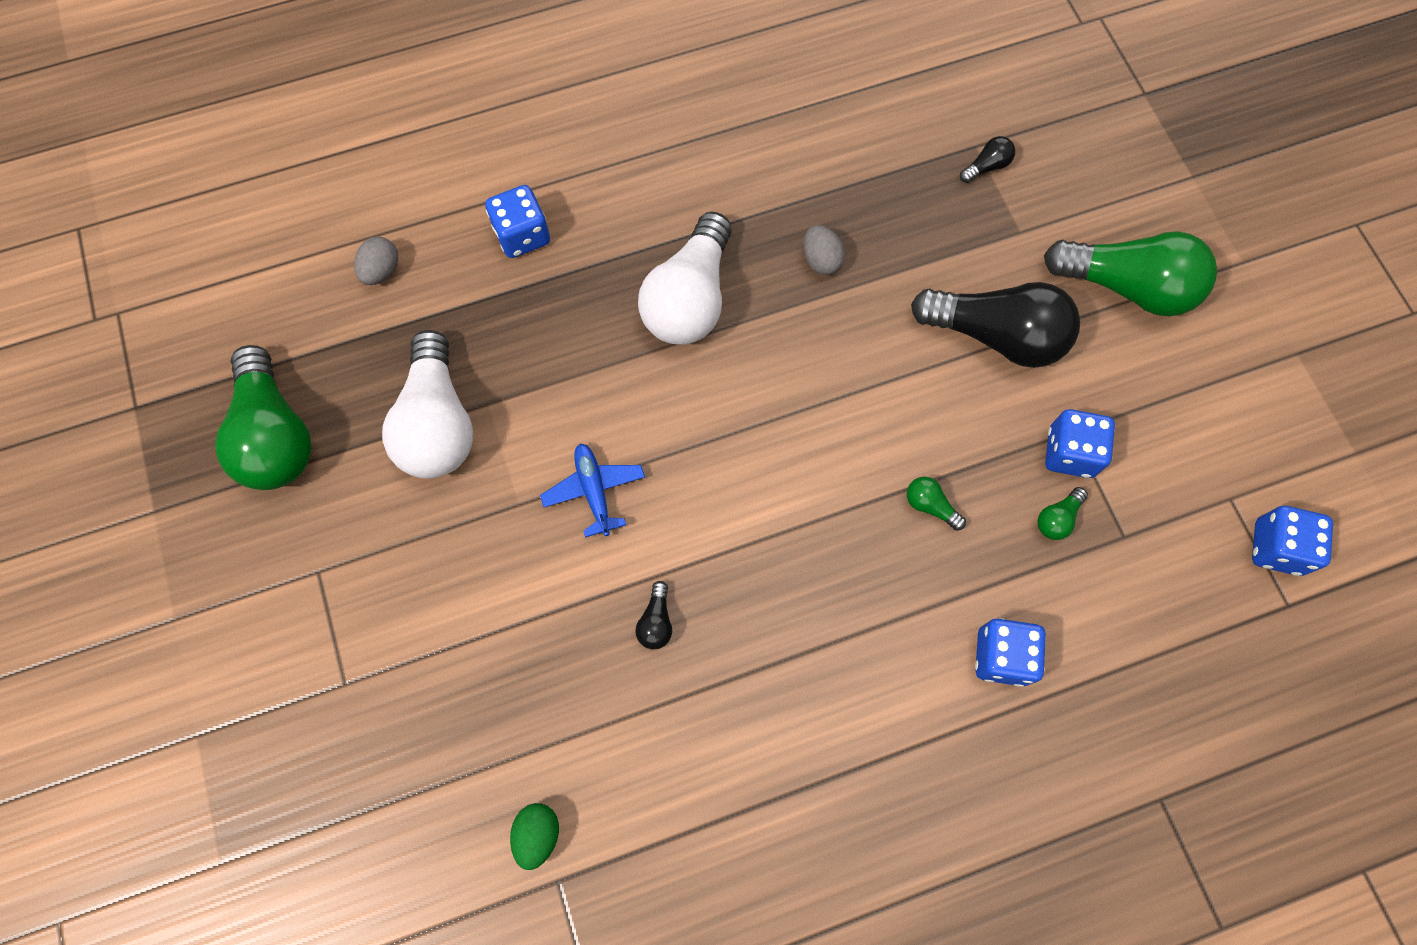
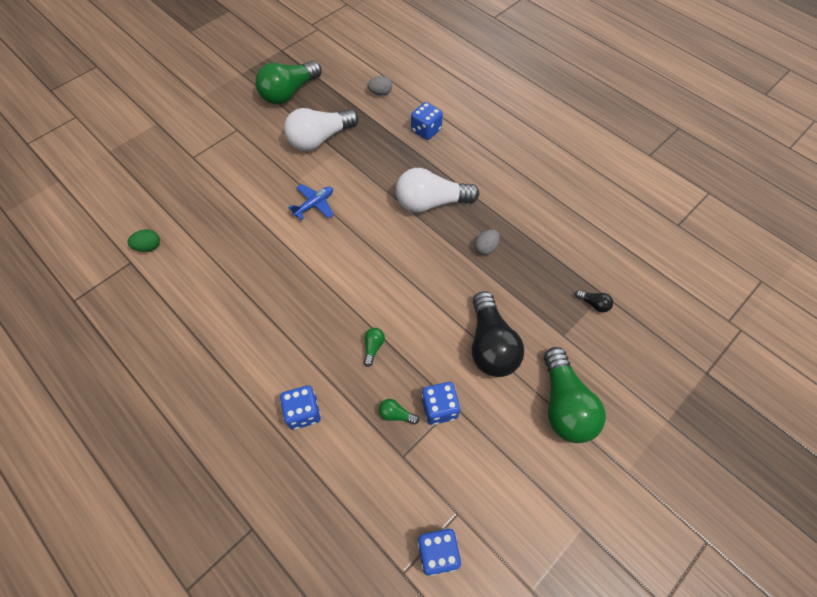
camera: 65 degrees right, 10 degrees down
(656, 622) = (261, 252): black light bulb -> none

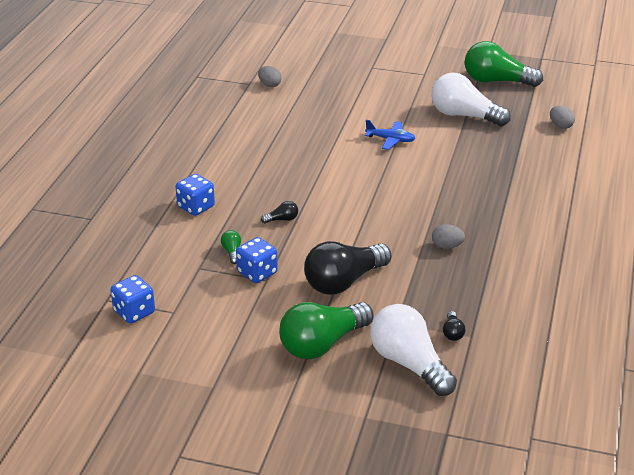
camera: 60 degrees right, 25 degrees down
(148, 247) = (269, 85): green egg -> grey egg
(373, 347) = (282, 219): green light bulb -> black light bulb
(426, 130) = (547, 166): blue dice -> none
(431, 202) = (463, 198): white light bulb -> white light bulb (409, 363)

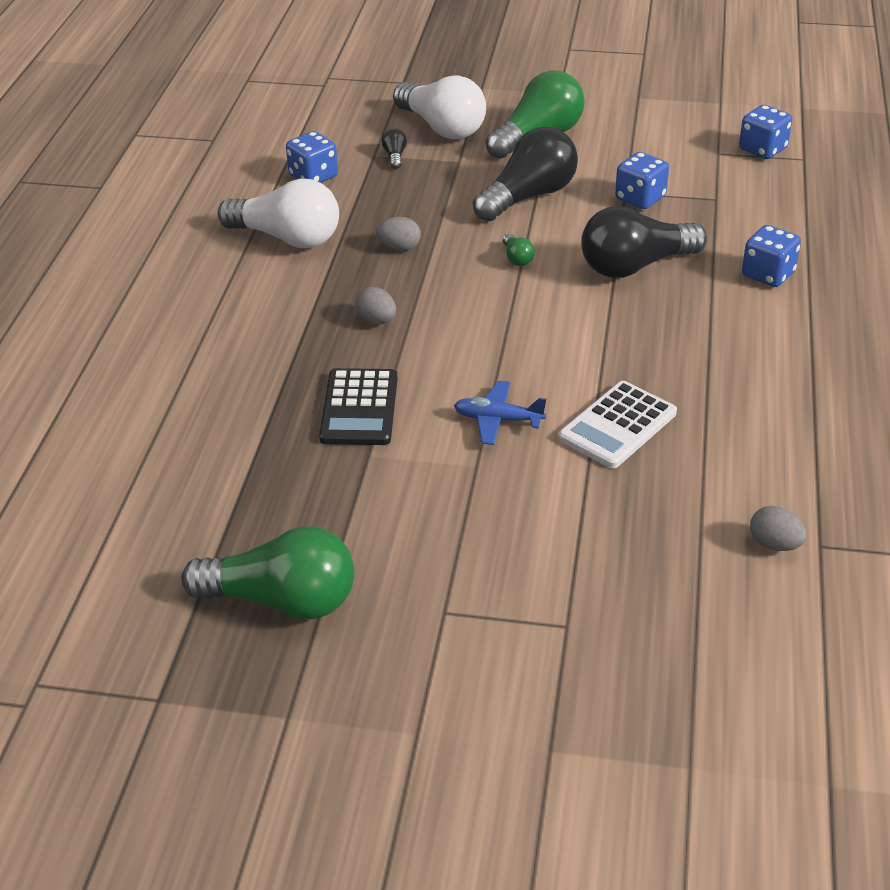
camera: 175 degrees right, 5 degrees up
(232, 252) = (684, 219): green light bulb -> green light bulb (517, 258)
(282, 219) = (635, 266): black light bulb -> black light bulb, size x2.47
(326, 133) = (617, 426): none -> white calculator
(464, 116) = (361, 490): white light bulb -> white light bulb (287, 238)
(468, 150) = (359, 408): none -> black calculator
(522, 317) = (313, 176): none -> blue dice
(560, 126) = (178, 479): grey egg -> grey egg (376, 320)

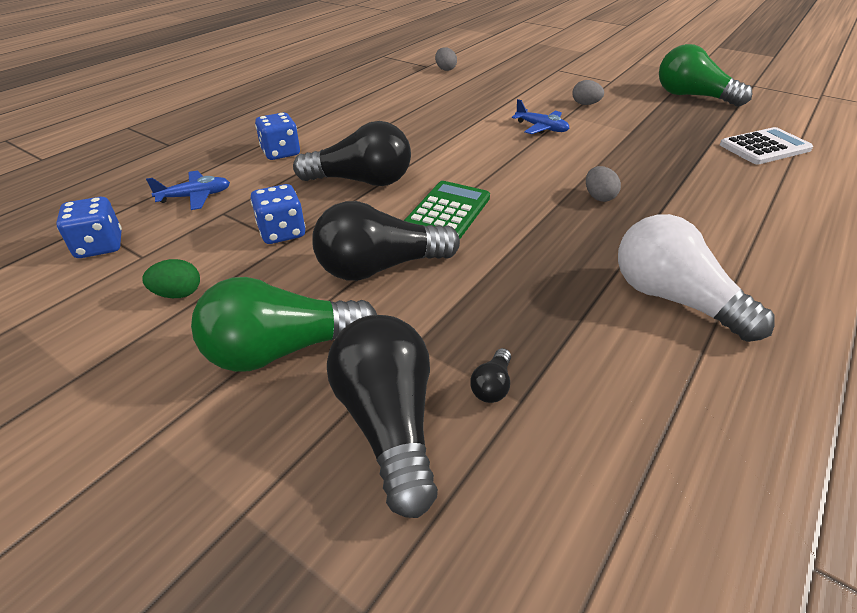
camera: 155 degrees left, 0 degrees up
(313, 176) = (624, 389): blue dice -> none
(359, 408) = (631, 151): black calculator -> none
(399, 247) = (550, 252): grey egg -> grey egg (585, 104)
(442, 128) = (388, 423): white light bulb -> black light bulb
(517, 258) = (448, 212): green light bulb -> green calculator
(617, 426) = (473, 112): white calculator -> white calculator (764, 147)
(650, 142) = (178, 294): none -> green egg
(765, 204) = (195, 197): none -> blue plane

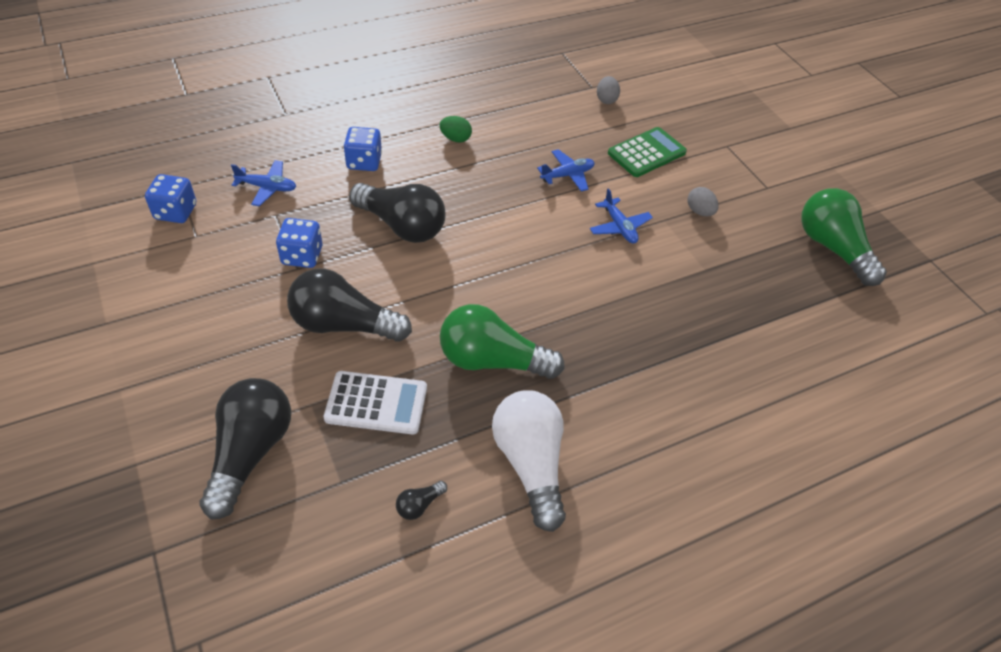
camera: 25 degrees right, 10 degrees up
(178, 294) = (198, 283): green egg -> green egg (455, 139)
(282, 350) = (229, 364): green light bulb -> green light bulb (492, 360)
(448, 212) = (441, 292): green calculator -> green calculator (646, 153)
(466, 113) = (567, 175): none -> blue plane
(492, 386) = (333, 461): black light bulb -> black light bulb (419, 505)
(599, 197) = (583, 336): grey egg -> none
(764, 147) = (820, 351): white calculator -> white calculator (376, 403)

